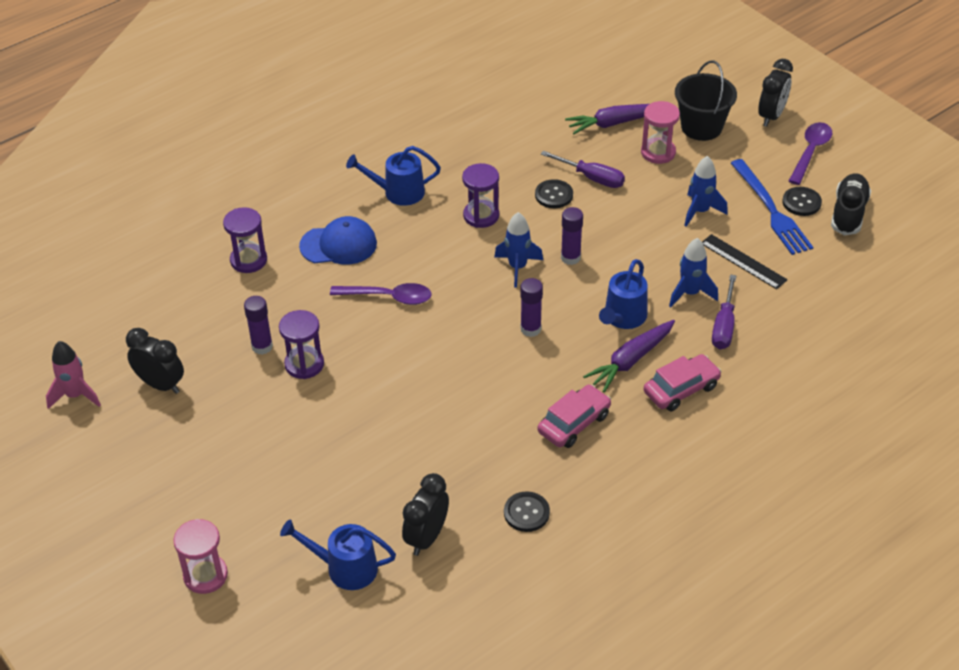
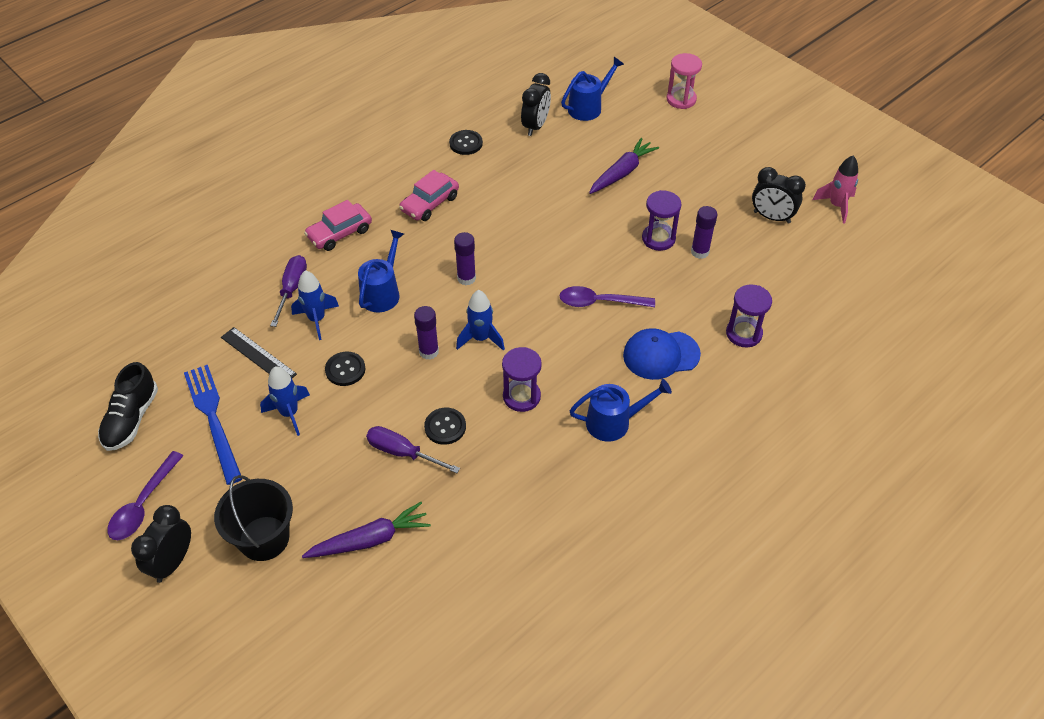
camera: 175 degrees right, 5 degrees up
(345, 568) = (588, 107): blue watering can -> blue watering can turned 45 degrees counterclockwise
(631, 360) = (379, 255): purple carrot -> purple carrot (622, 172)
(658, 152) = (323, 494): pink hourglass -> none
(801, 202) = (177, 430): black button -> black button (345, 370)

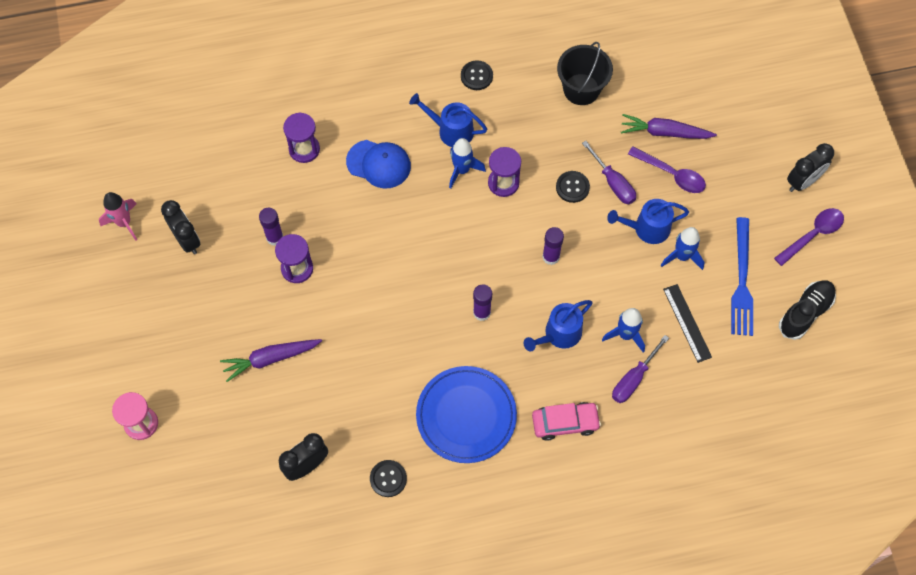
camera: 150 degrees left, 15 degrees up
(264, 538) = (735, 168): black bucket -> black bucket (581, 89)
(345, 370) = (623, 274): black button -> black button (476, 76)
(430, 203) = (466, 416): pink car -> blue plate
(481, 338) = (504, 248): blue rocket -> blue rocket (462, 170)
(588, 107) = (237, 464): blue watering can -> blue watering can (647, 228)
(600, 302) = (390, 232): purple spoon -> purple spoon (671, 174)

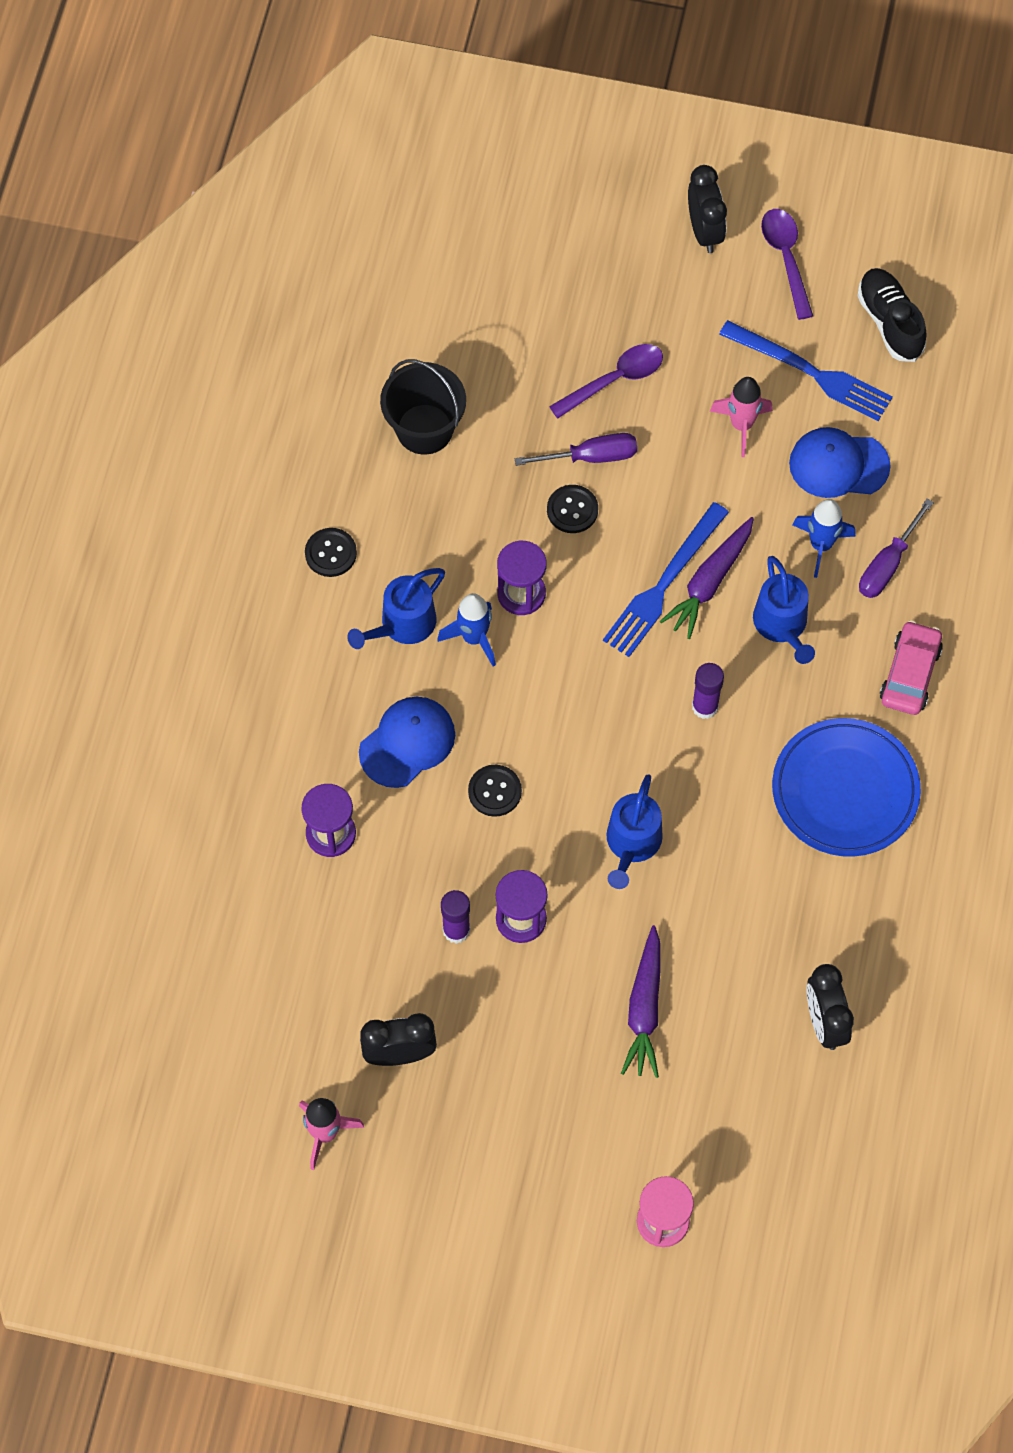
camera: 65 degrees left, 0 degrees up
(388, 479) = (890, 925): black button -> black button (494, 791)
(551, 257) = (664, 584): purple glue stick -> blue fork
(633, 379) = (887, 565): purple screwdriver -> purple screwdriver turned 60 degrees clockwise
(647, 228) = (680, 447): blue watering can -> blue watering can (632, 844)
(664, 132) = (547, 358): purple carrot -> purple carrot (709, 582)
(682, 256) = (741, 425): blue rocket -> pink rocket
(687, 323) = (838, 465): black ruler -> blue cap

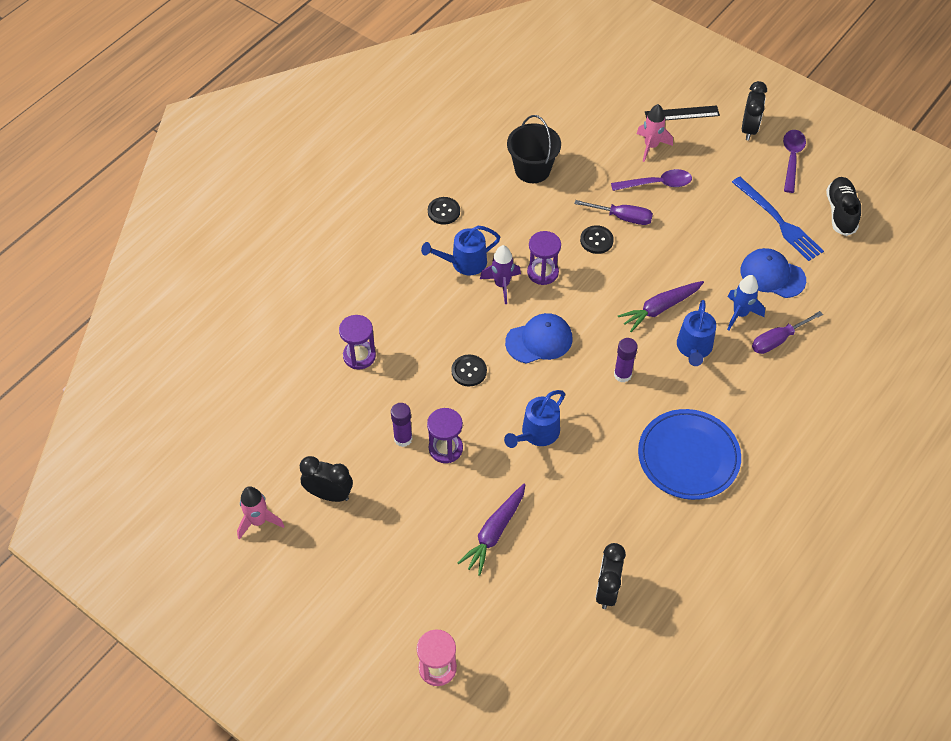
camera: 25 degrees right, 10 degrees down
(407, 743) = (432, 325): blue cap -> blue cap (539, 340)
(474, 638) = (502, 285): blue rocket -> purple rocket
(597, 243) = (682, 114): none -> black ruler
(664, 584) = (631, 299): blue fork -> none
(741, 425) = (722, 233): pink rocket -> pink rocket (651, 146)
(910, 674) = (763, 406): pink car -> none

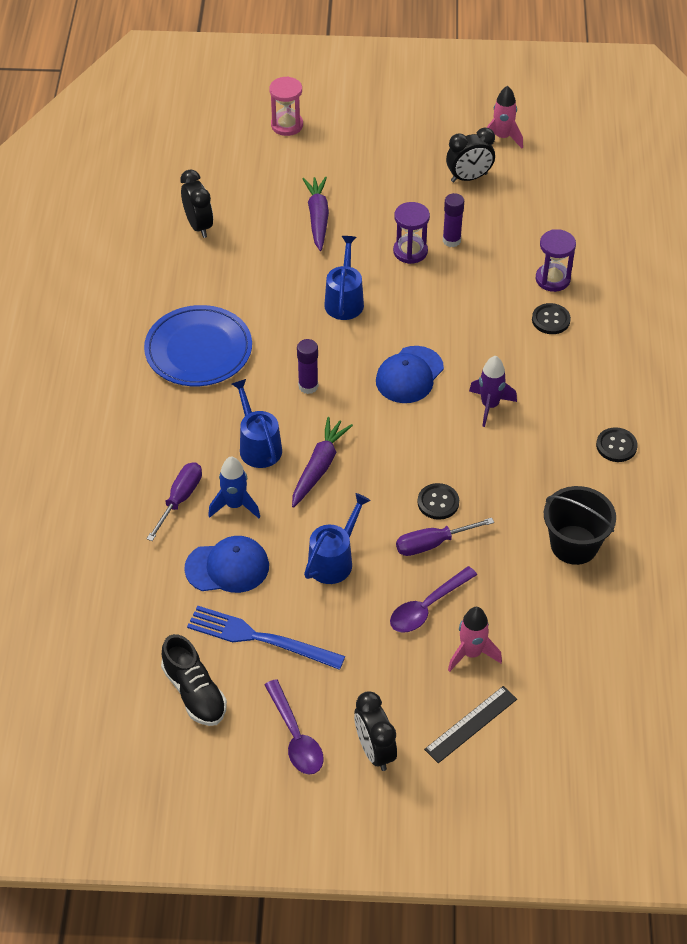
camera: 145 degrees right, 5 degrees down
(464, 263) = (545, 407): blue watering can -> blue watering can (334, 560)
(469, 371) = (447, 317): black button -> black button (551, 320)
(542, 272) = (462, 439): purple hourglass -> none

